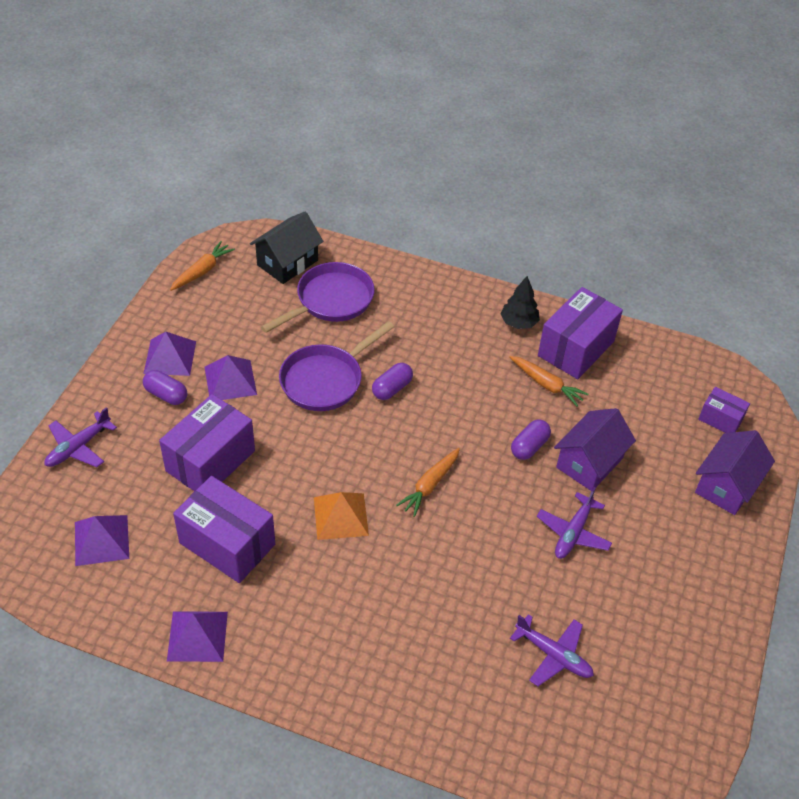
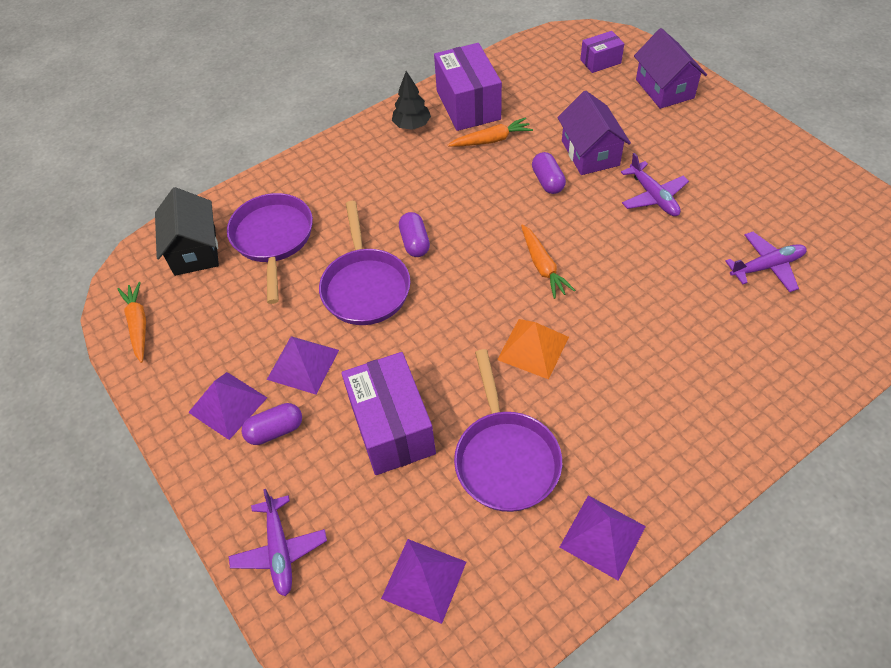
camera: 50 degrees left, 5 degrees up
(227, 543) = (505, 458): purple box -> purple pan

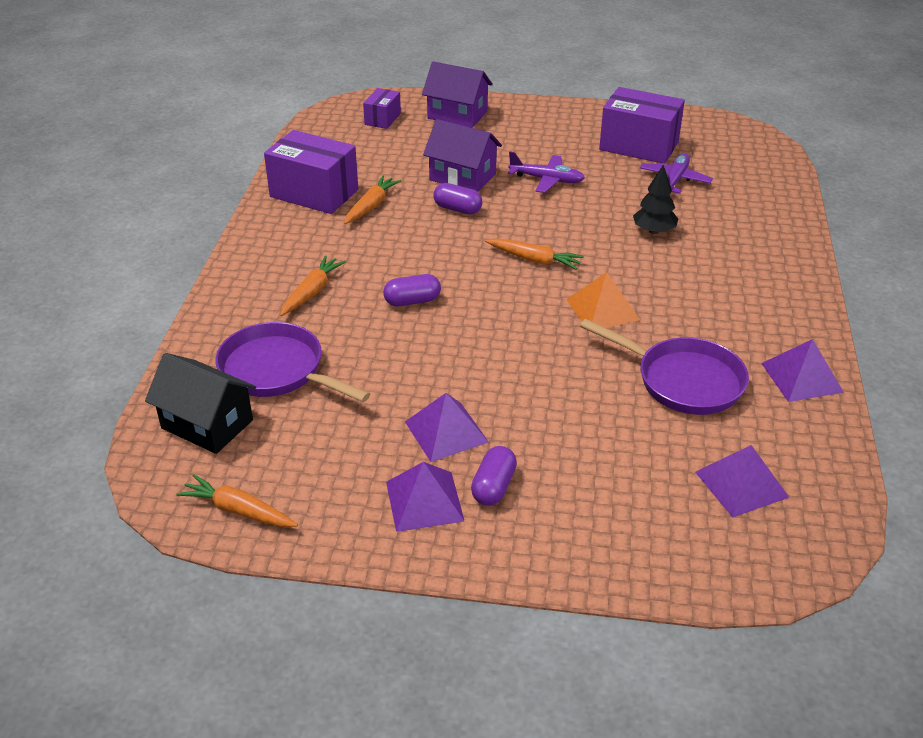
camera: 50 degrees left, 15 degrees down
(280, 550) = (620, 551): purple plane -> none
(365, 190) = (312, 292): none -> orange carrot
(365, 287) = (416, 352): purple pan -> none
(392, 427) = (580, 419): purple box -> purple box (639, 146)
(412, 125) = (284, 229): black tree -> black tree (653, 231)
(415, 242) = (412, 301): purple capsule -> purple capsule turned 45 degrees counterclockwise

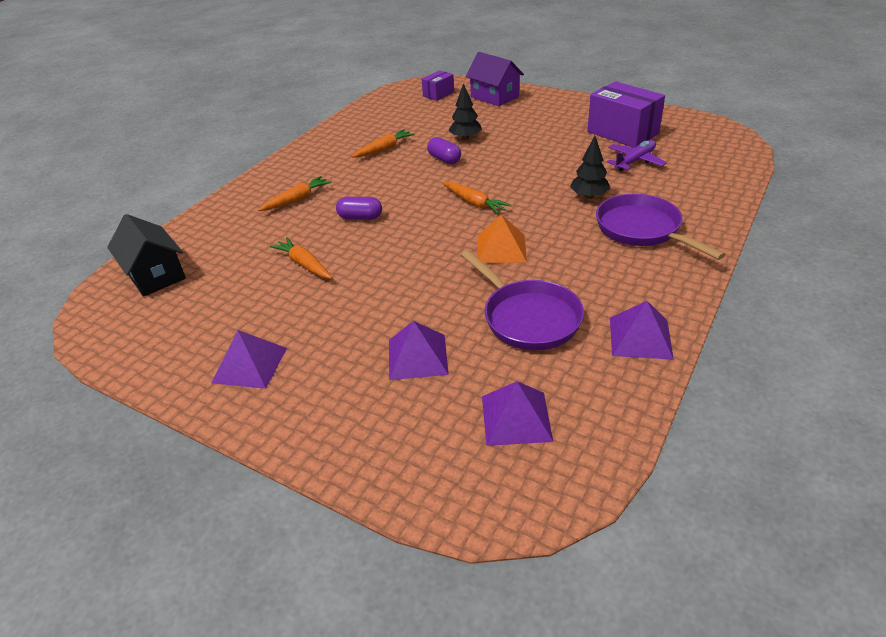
camera: 25 degrees right, 0 degrees up
(238, 510) = (123, 339): orange carrot -> orange carrot (304, 264)
(277, 370) = (230, 248): purple pan -> purple pan (642, 229)
(314, 193) = (352, 136): purple box -> none
(446, 431) = (308, 316): purple pyramid -> purple pyramid (417, 356)
(462, 177) = (465, 138): purple house -> black tree
(493, 487) = (308, 367): purple capsule -> none
(547, 180) = (528, 148): purple plane -> none

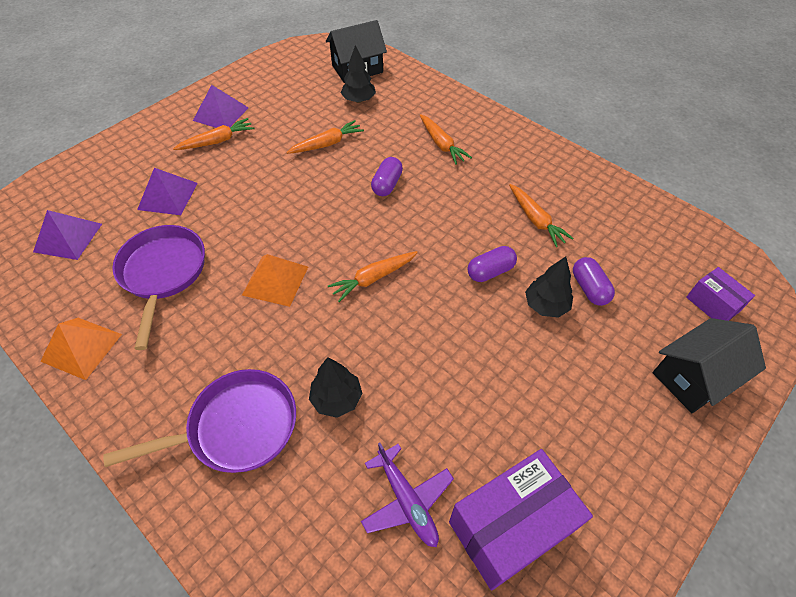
camera: 100 degrees right, 15 degrees up
(222, 260) = (359, 100): none -> black tree
(309, 349) = (217, 141): none -> orange carrot
(443, 126) = (589, 288): none -> purple capsule
(494, 97) = (694, 377): purple house -> black house
(527, 318) = (163, 273): purple pan -> purple pan turned 105 degrees clockwise
(640, 337) = (82, 347): purple pyramid -> orange pyramid

